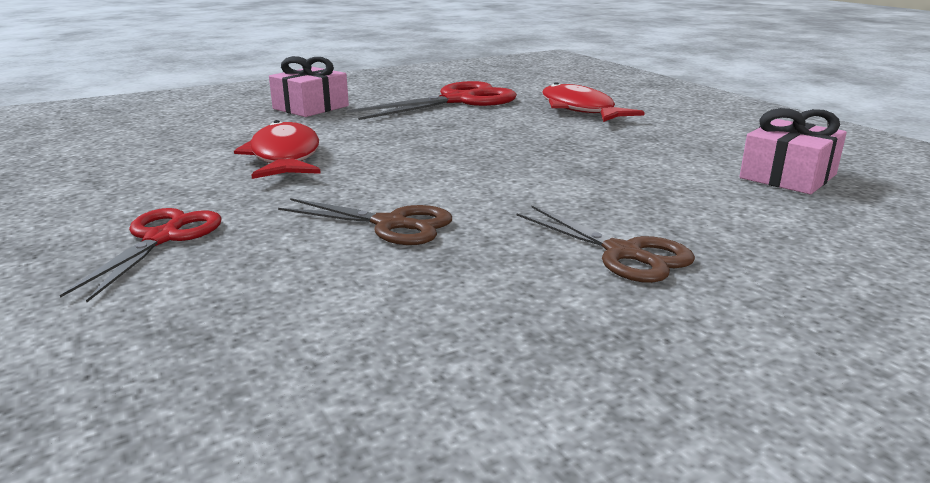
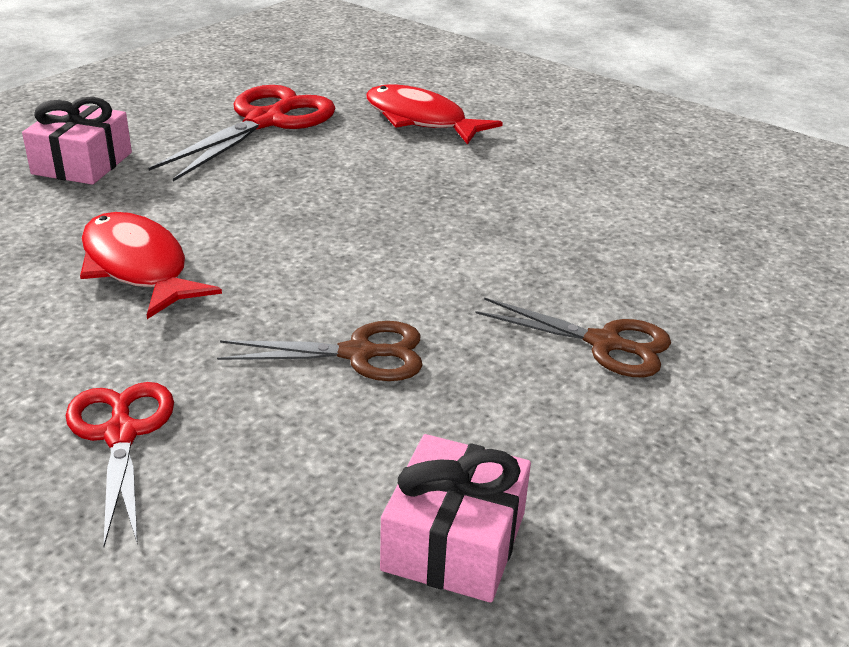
camera: 25 degrees left, 10 degrees up
(788, 176) = (684, 202): pink gift -> pink gift (454, 541)

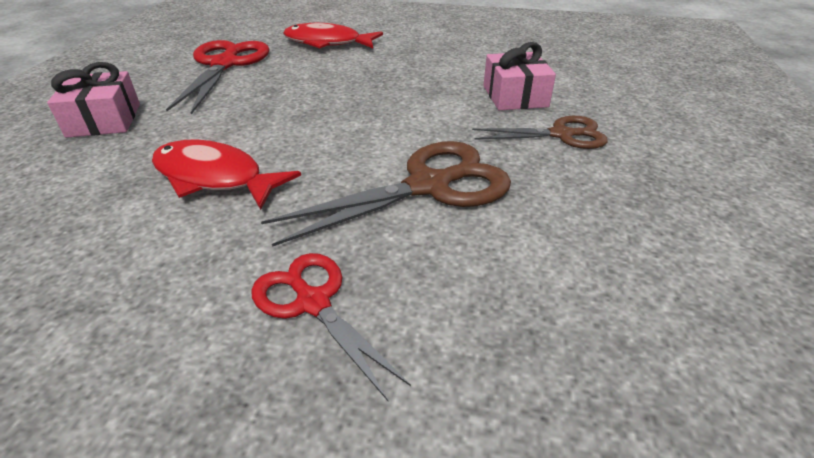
camera: 25 degrees left, 5 degrees up
(358, 354) = (429, 186): brown scissors -> brown scissors, size x1.60
(454, 541) = (613, 283): pink gift -> pink gift (515, 96)

